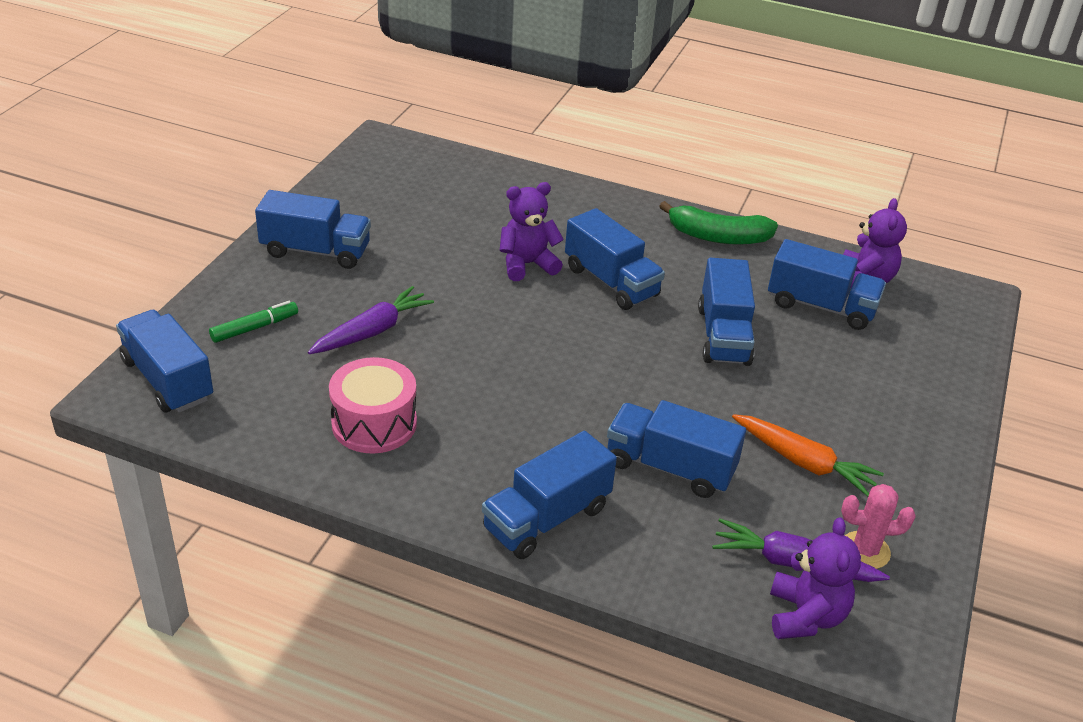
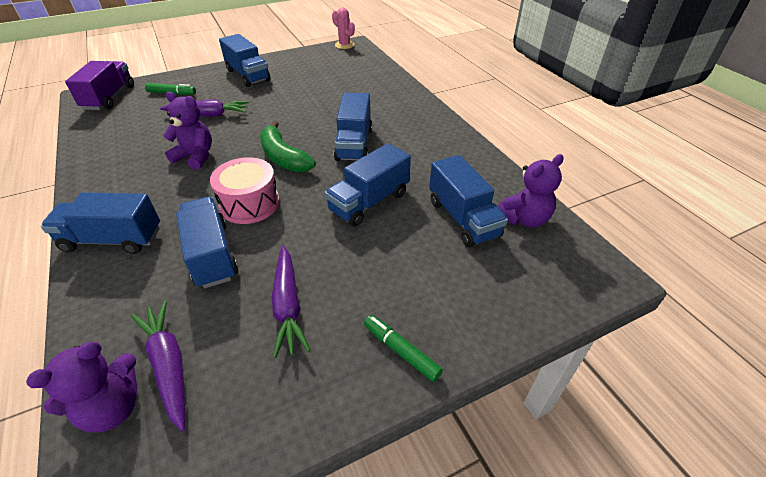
camera: 45 degrees right, 5 degrees up
(168, 380) = (109, 98): blue truck -> purple truck
(374, 423) = (137, 152): pink drum -> pink drum (250, 204)
(527, 264) = (326, 118): purple teddy bear -> purple teddy bear (195, 157)
(718, 237) = (457, 149): green banana -> green banana (283, 157)
(803, 462) = (288, 305): orange carrot -> purple carrot
(865, 550) = (223, 396): pink cactus -> pink cactus (344, 45)
(927, 438) = (401, 351): none -> green marker

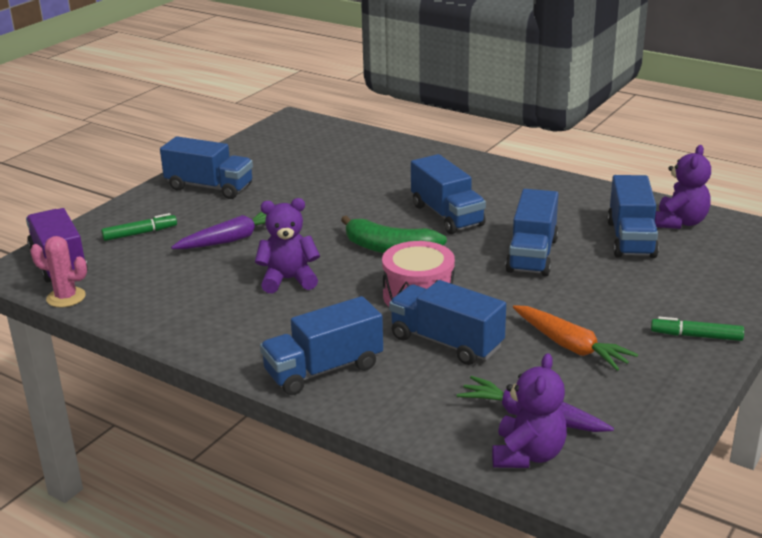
camera: 30 degrees left, 15 degrees down
(288, 305) = (570, 346): purple carrot -> orange carrot
(344, 45) = (282, 123): pink cactus -> pink cactus (66, 297)
(463, 218) = (631, 239): blue truck -> blue truck turned 60 degrees clockwise

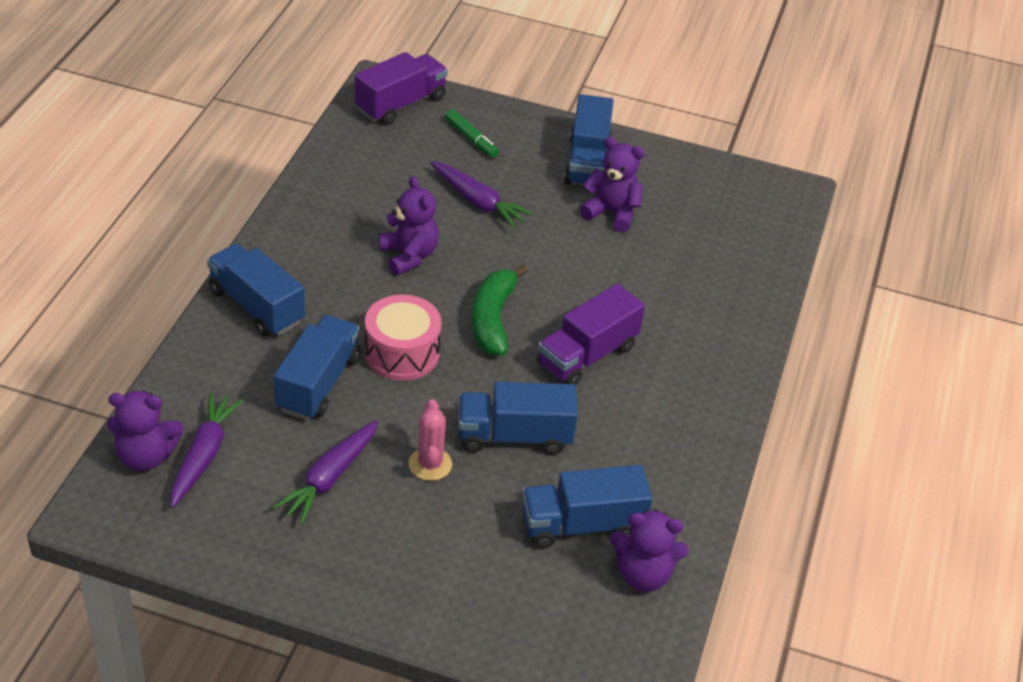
camera: 70 degrees right, 15 degrees up
(66, 297) = (342, 125): pink cactus -> pink cactus (430, 464)
(280, 185) = (611, 213): none -> purple teddy bear
(447, 215) = (587, 355): blue truck -> purple truck
(570, 346) = (330, 478): orange carrot -> purple carrot
(696, 336) = (371, 584): green marker -> none

